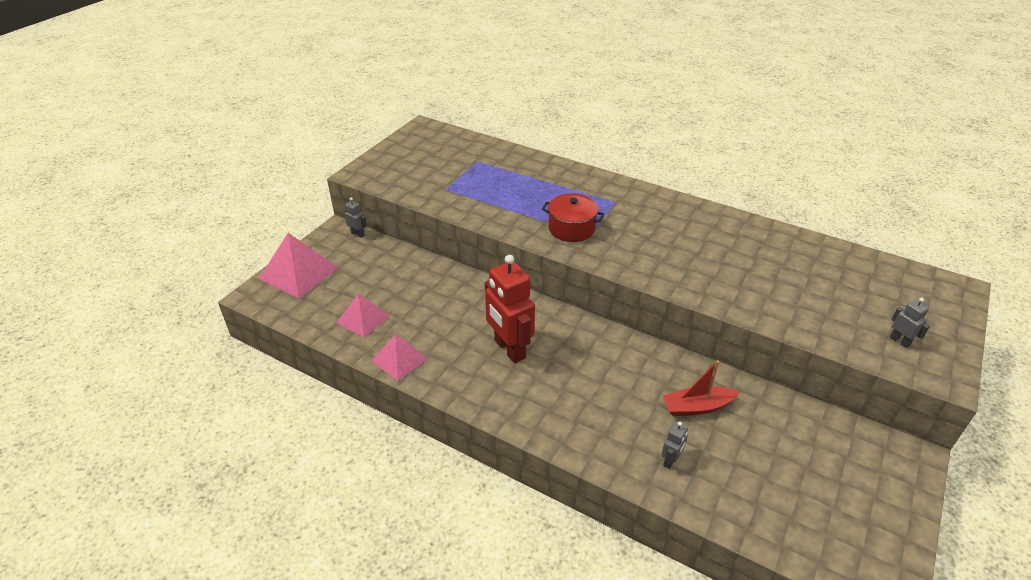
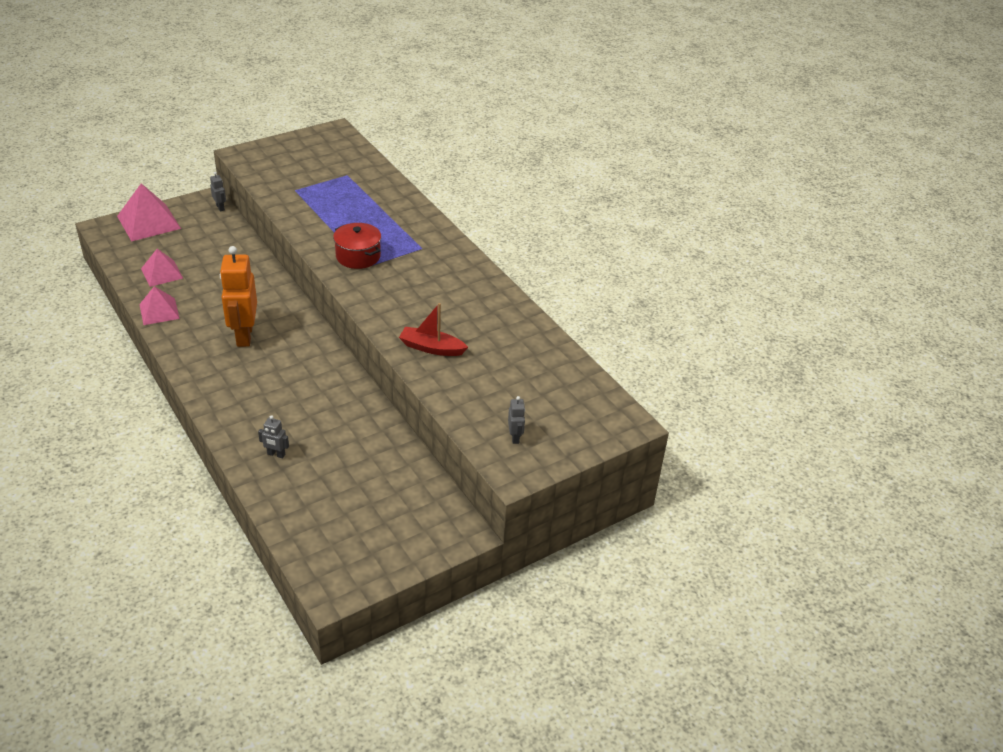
camera: 25 degrees right, 0 degrees up
(509, 349) = (244, 335): red robot -> orange robot
(670, 460) = (276, 454): grey robot -> grey robot turned 45 degrees clockwise
(697, 407) = (338, 431): red boat -> red boat (431, 348)

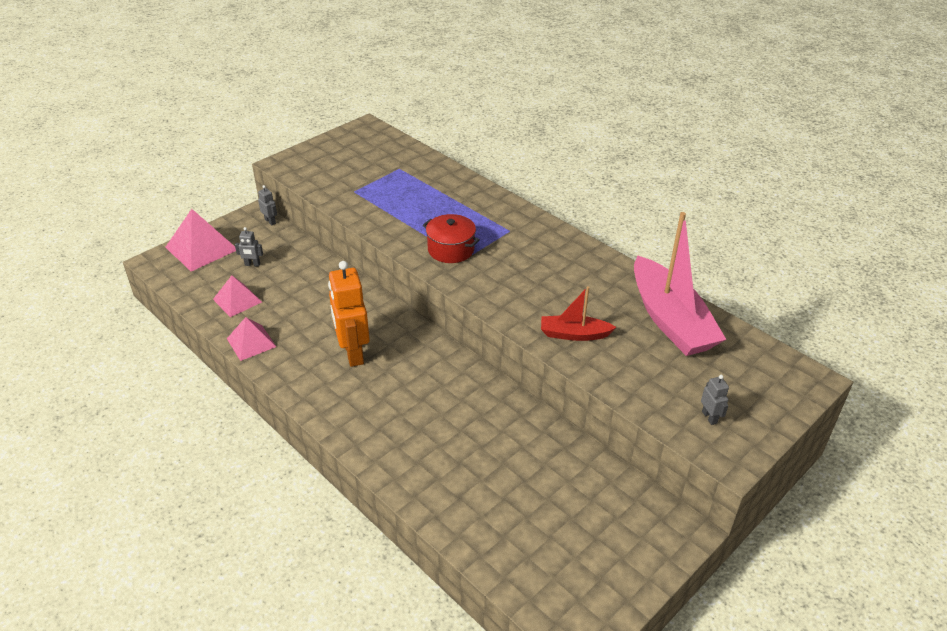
camera: 10 degrees left, 0 degrees up
(276, 454) = (445, 482): grey robot -> grey robot (252, 264)
(527, 351) = (670, 320): none -> pink boat

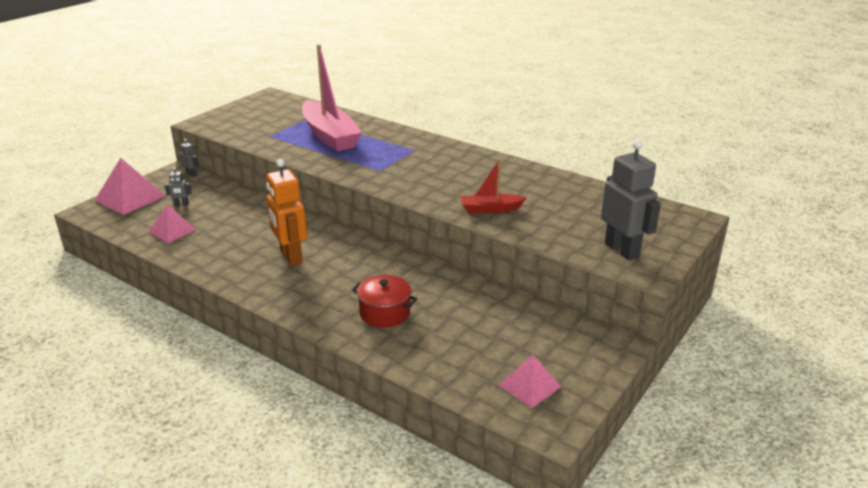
camera: 10 degrees left, 10 degrees down
(251, 342) = (192, 258): pink pyramid -> pink pyramid (529, 385)
(451, 249) = (366, 165): red pot -> red pot (385, 313)
(670, 320) = (568, 193): pink boat -> pink boat (330, 136)
(709, 417) = (622, 250): grey robot -> grey robot, size x2.27

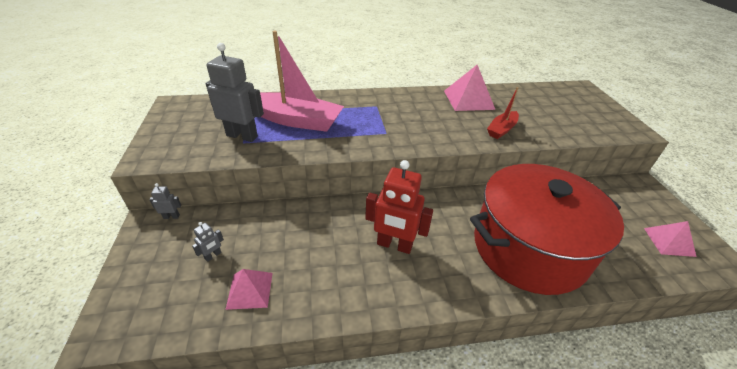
camera: 45 degrees left, 10 degrees up
(130, 198) = (138, 282): pink pyramid -> pink pyramid (468, 99)
(290, 256) = (394, 245): orange robot -> red robot
(385, 313) = (529, 248): red pot -> red pot, size x2.48
(622, 250) = (601, 122): grey robot -> grey robot (242, 136)

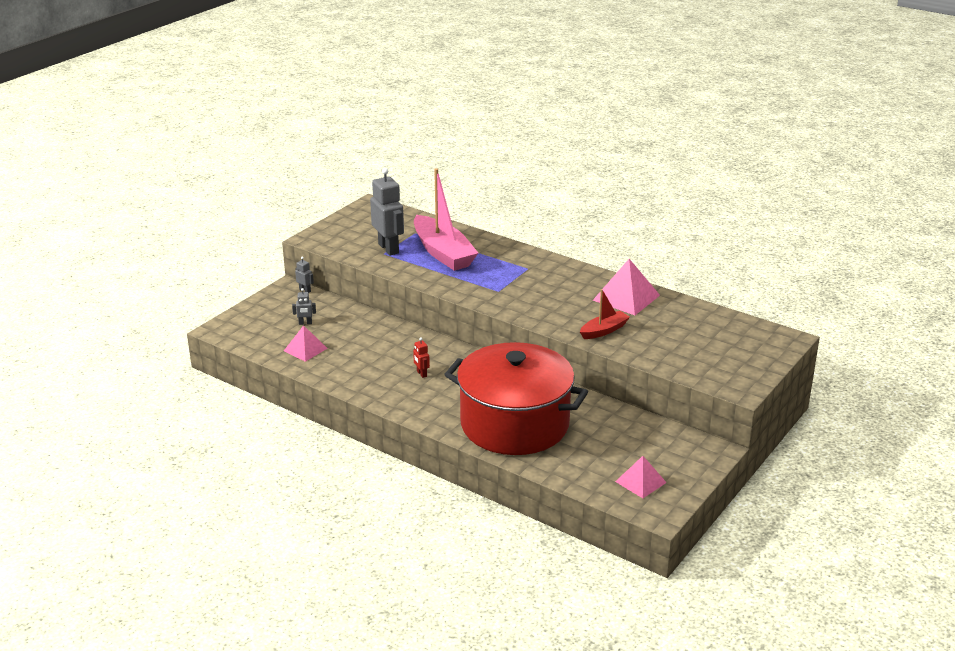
camera: 45 degrees right, 10 degrees down
(394, 245) = (421, 374): red robot -> red robot, size x0.44
(501, 129) = (604, 330): red boat -> red boat turned 150 degrees clockwise

